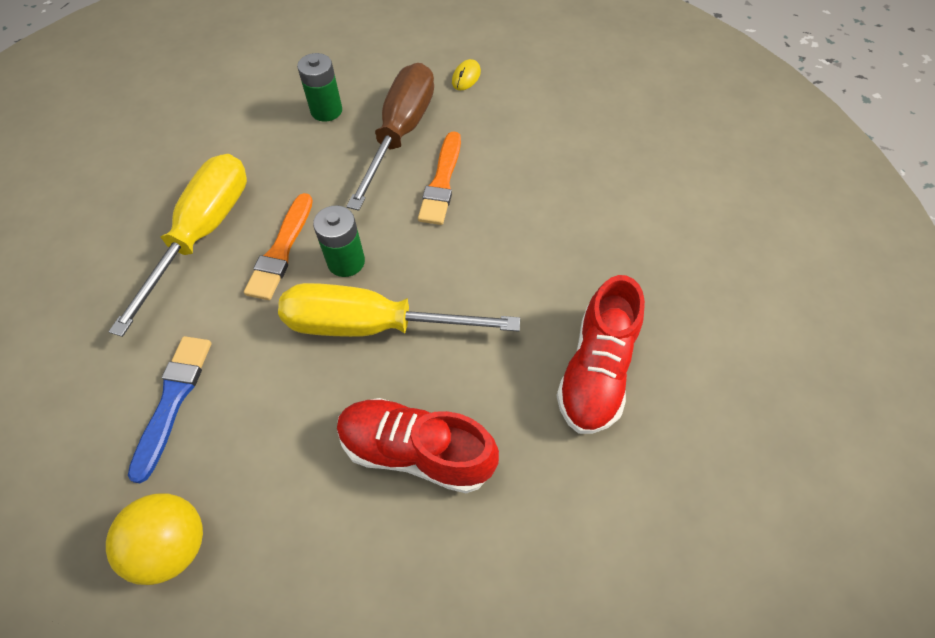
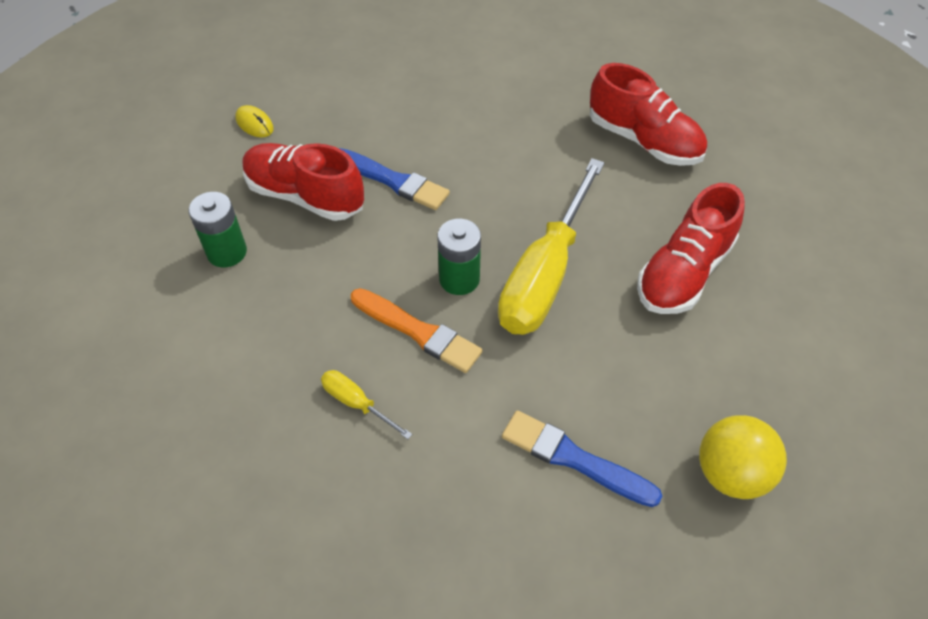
camera: 70 degrees left, 5 degrees down
(203, 233) = (356, 403): yellow screwdriver -> yellow screwdriver, size x0.43
(400, 133) = (305, 196): brown screwdriver -> red shoe
(442, 182) = (393, 180): orange brush -> blue brush

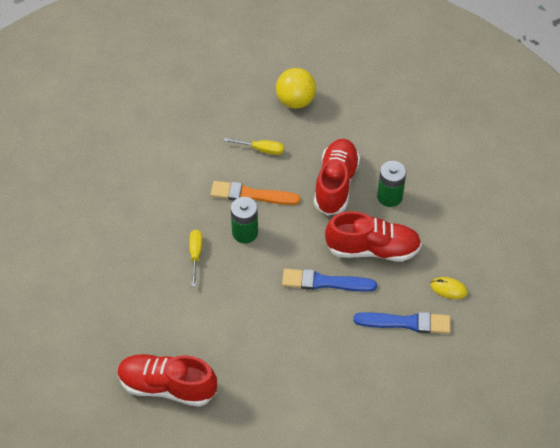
camera: 155 degrees right, 0 degrees up
(545, 274) = (195, 255): yellow screwdriver -> yellow screwdriver, size x0.43
(574, 459) = (140, 165): blue brush -> blue brush (406, 323)
(684, 272) = (111, 289): red shoe -> red shoe (336, 184)
(731, 473) = (60, 187): yellow ball -> yellow ball (295, 101)

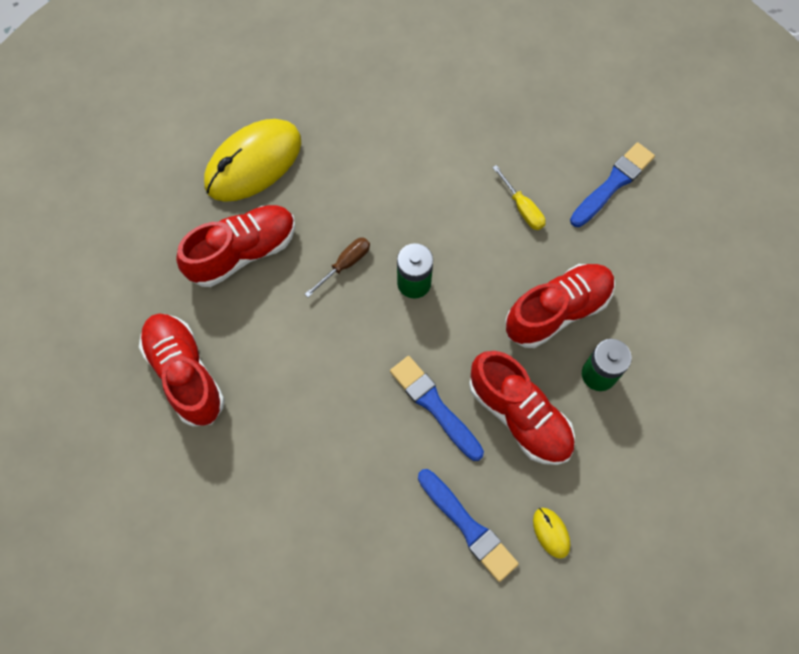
camera: 45 degrees right, 15 degrees up
(78, 247) = (253, 163): none -> yellow mouse
(127, 298) = (242, 252): none -> red shoe
(195, 255) = (345, 264): yellow screwdriver -> brown screwdriver
(251, 195) = (462, 248): orange brush -> none
(295, 101) = (613, 184): yellow ball -> blue brush

